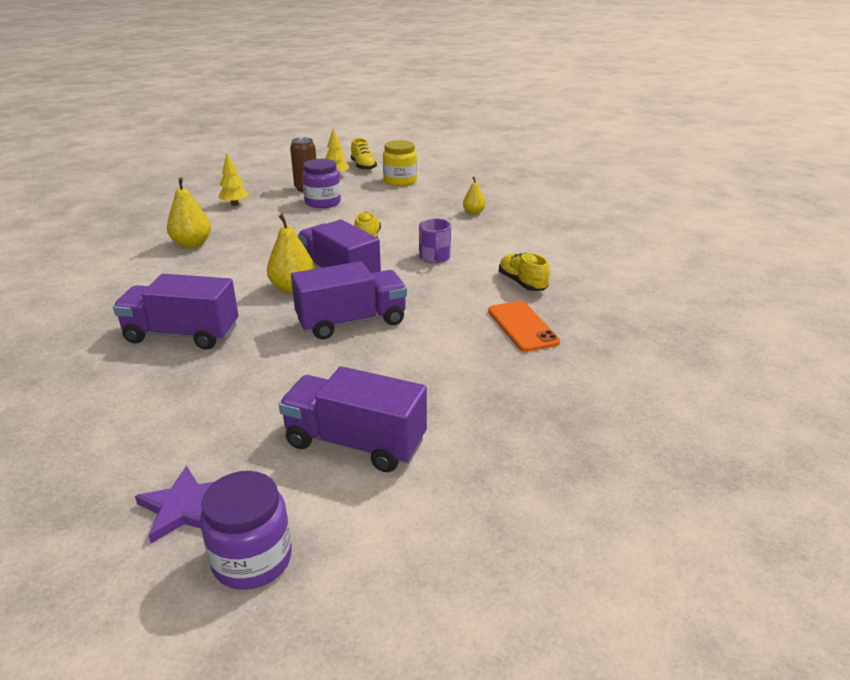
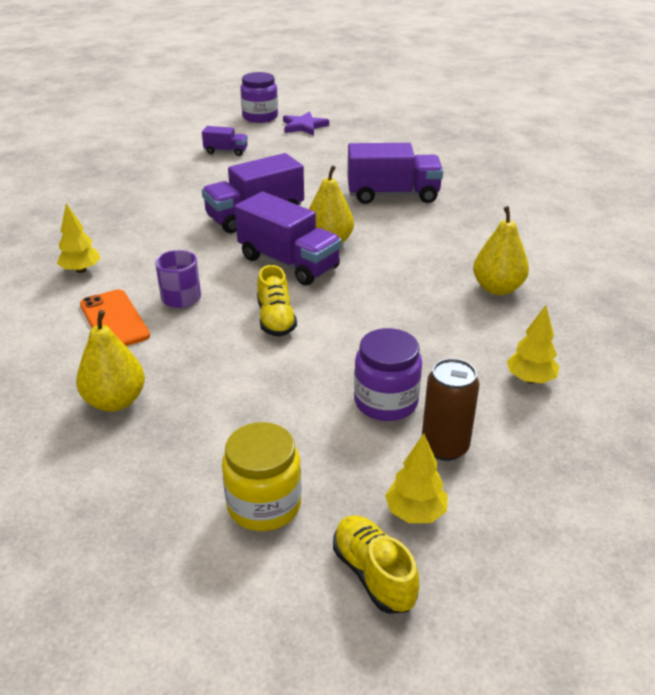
camera: 170 degrees right, 5 degrees up
(355, 443) = (226, 151): purple truck -> purple truck, size x0.52
(473, 212) = (115, 401): yellow pear -> yellow pear, size x1.68
(522, 283) = (81, 270): yellow shoe -> yellow tree
(522, 326) = (98, 225): orange phone -> orange phone (114, 320)

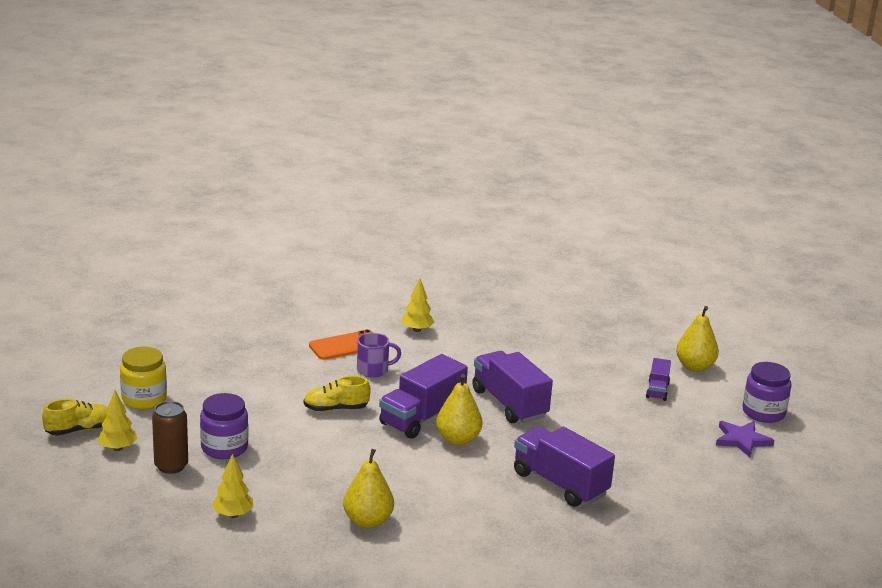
camera: 90 degrees right, 10 degrees down
(115, 401) = (253, 350): yellow pear -> yellow pear (694, 367)
(392, 195) = (560, 484): purple truck -> purple truck turned 135 degrees clockwise

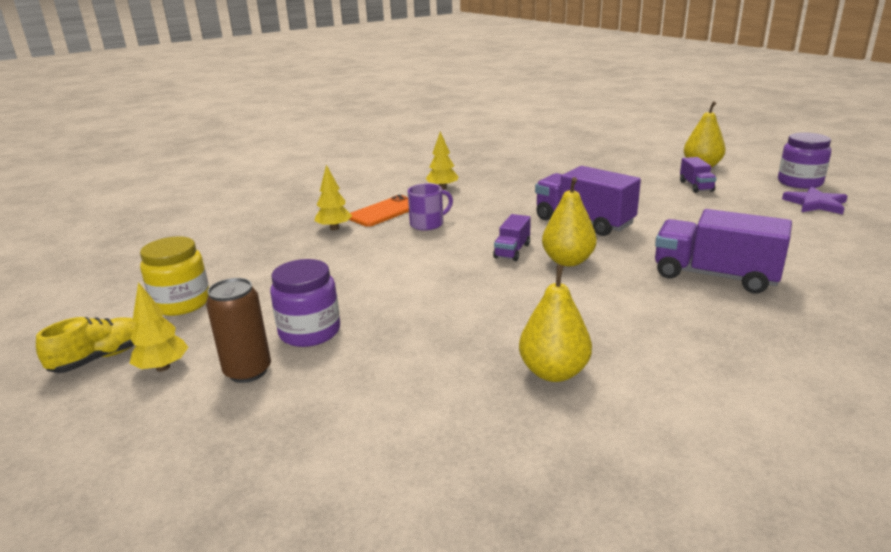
camera: 15 degrees left, 0 degrees up
(233, 515) = (369, 414): yellow tree -> yellow tree (334, 228)
(336, 409) = (415, 263): yellow shoe -> none
(422, 417) = (512, 251): purple truck -> purple truck, size x0.52

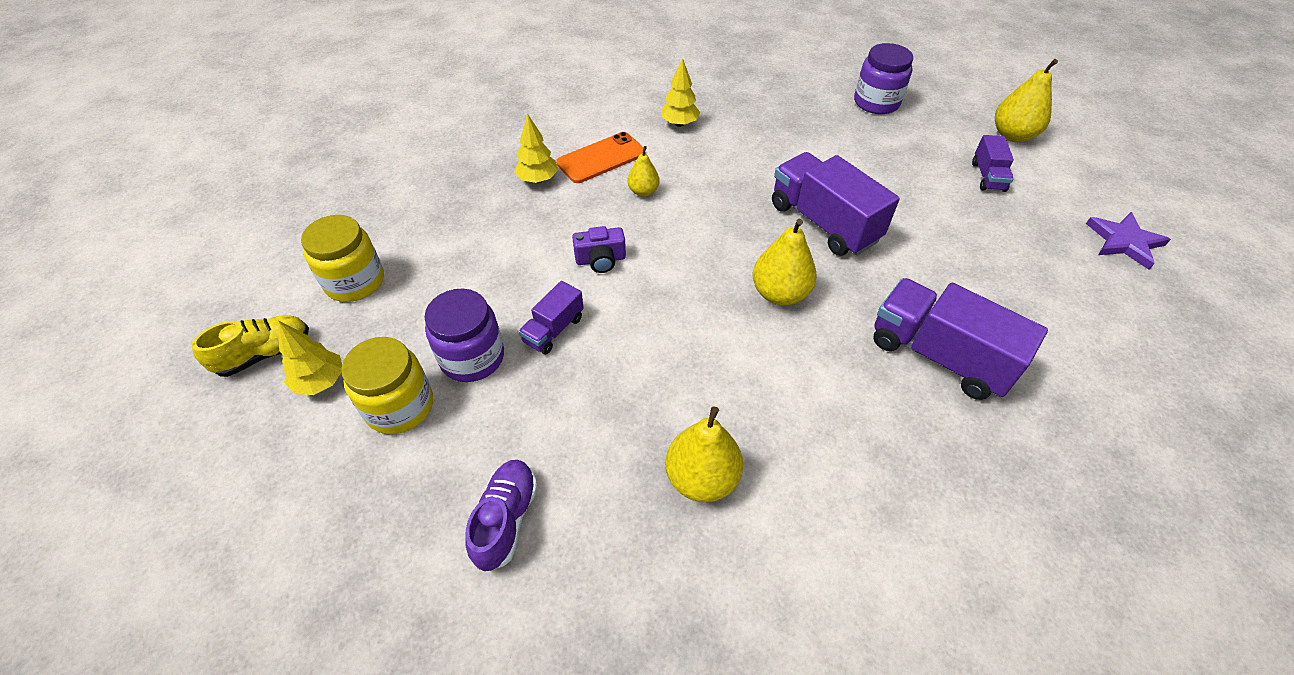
camera: 10 degrees right, 25 degrees up
(248, 371) = (400, 406): brown can -> yellow jar
(379, 427) = (506, 519): none -> purple shoe
(406, 263) = (600, 260): none -> purple camera
(428, 224) = (643, 191): purple mug -> yellow pear
(512, 251) = (723, 262): purple truck -> purple truck (553, 330)
(799, 182) = (1124, 193): purple jar -> purple jar (876, 102)

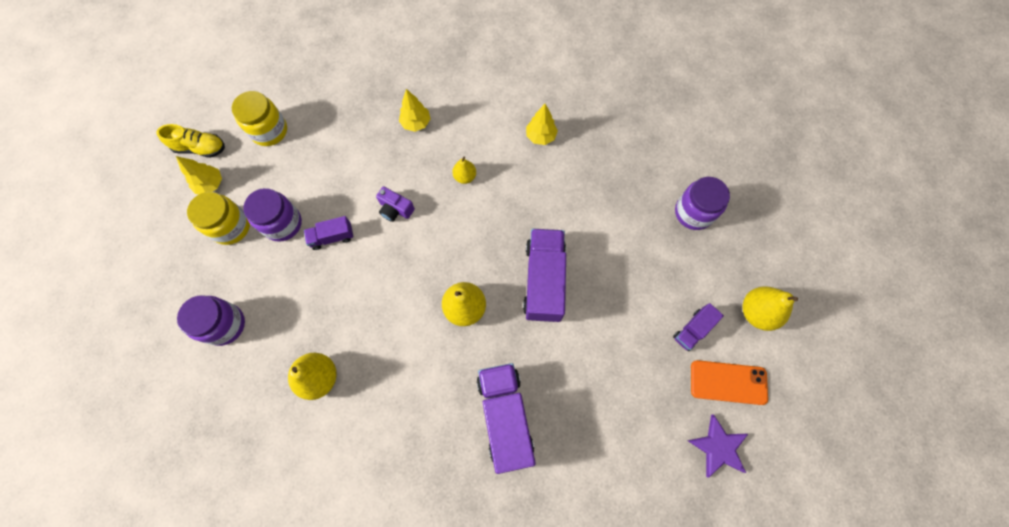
camera: 40 degrees right, 20 degrees up
(506, 519) = (224, 325): purple shoe -> purple jar
(601, 158) = (466, 132): orange phone -> orange phone (728, 382)

